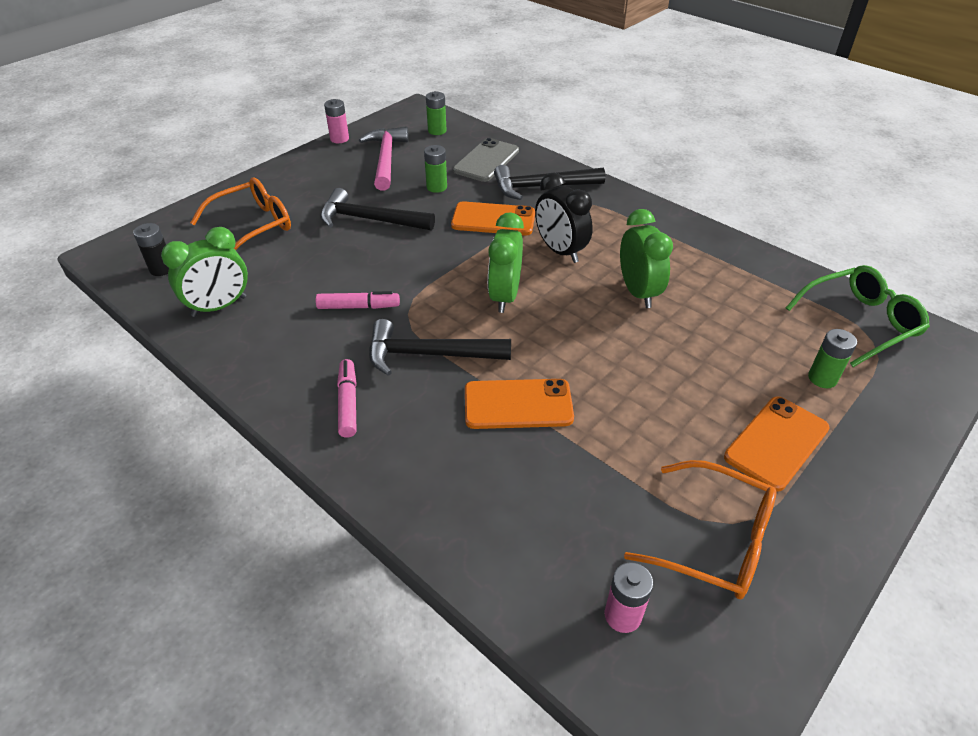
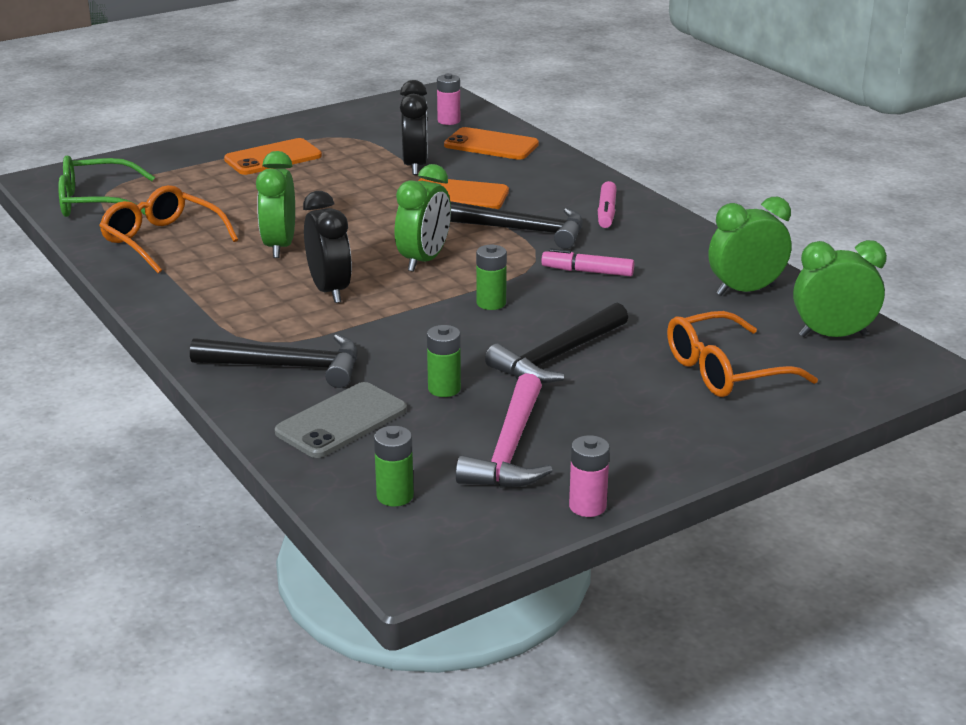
camera: 165 degrees left, 15 degrees down
(162, 269) = (832, 335): black battery -> green clock
(370, 220) = (557, 357): black hammer -> black hammer turned 105 degrees clockwise
(493, 219) = (387, 334): orange phone -> orange phone (491, 145)
(598, 460) = (415, 166): none -> black clock
(713, 540) = (368, 133): orange glasses -> orange glasses (163, 241)
(822, 378) = (188, 179): green battery -> green battery (491, 303)

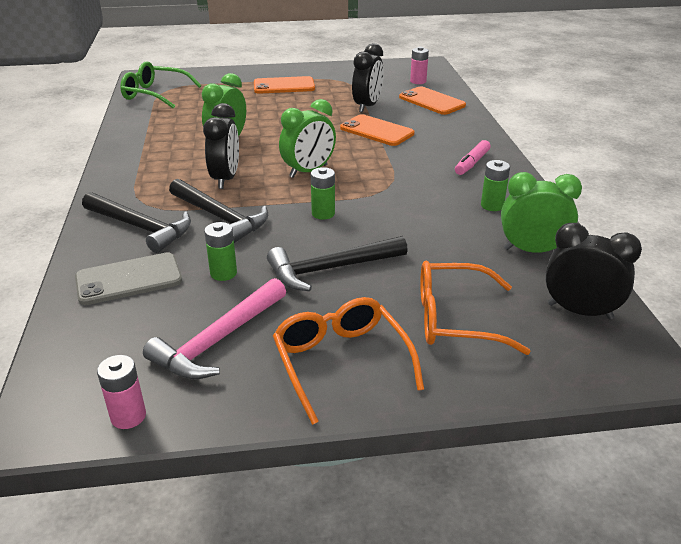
camera: 25 degrees right, 5 degrees up
(163, 241) = (164, 125): orange glasses -> orange glasses (342, 363)
(395, 496) = (96, 355): green battery -> green battery (492, 205)
(523, 230) = (398, 164): black hammer -> black hammer (220, 217)
(587, 271) = (417, 205): pink marker -> none
(587, 506) = (225, 416): pink battery -> pink battery (128, 416)
(832, 335) = (579, 311): green clock -> black clock

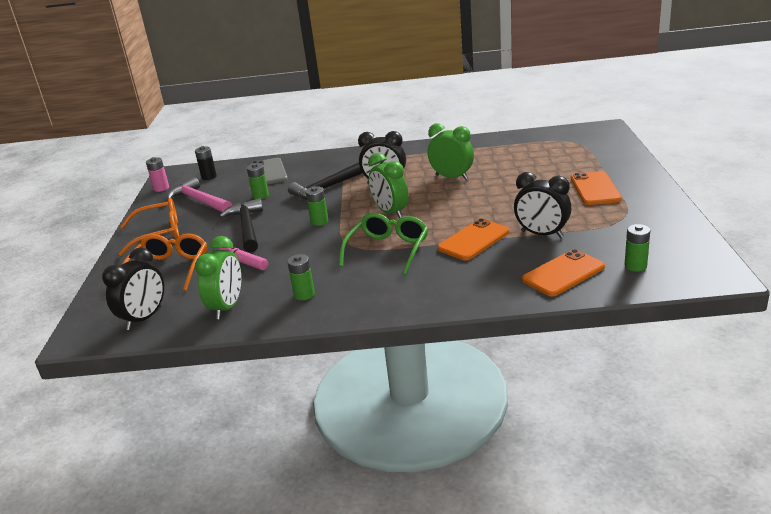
camera: 100 degrees right, 5 degrees down
(105, 352) = (209, 177): none -> black battery
(141, 227) = (324, 167): black hammer -> none
(156, 94) = (558, 139): green glasses -> green glasses (387, 250)
(418, 81) = (635, 266): pink battery -> green battery
(472, 163) = (390, 290): pink marker -> pink marker (244, 262)

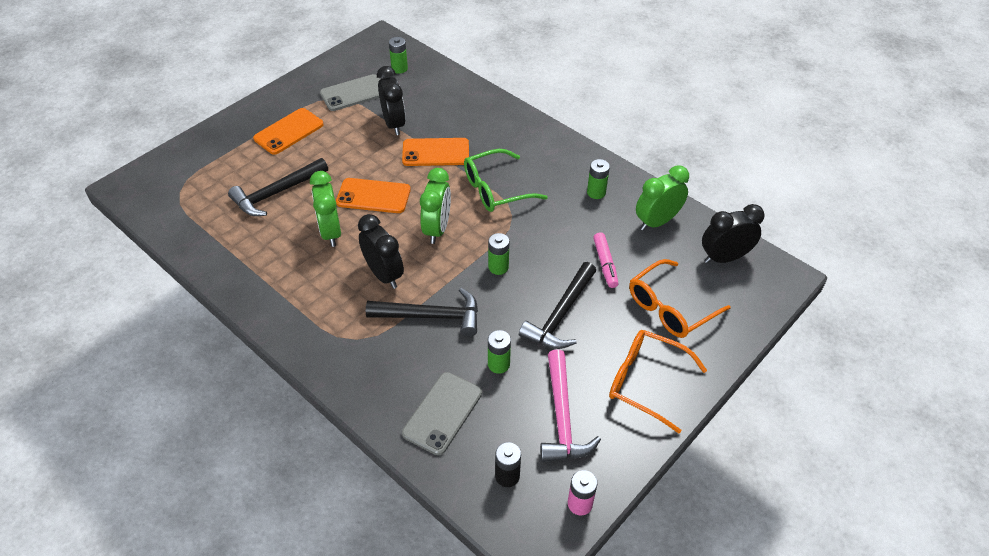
camera: 140 degrees left, 20 degrees up
(522, 169) = (276, 193): none -> black hammer
(563, 273) = (438, 92): orange phone -> orange phone (373, 196)
(618, 229) = (353, 93): none -> grey phone

